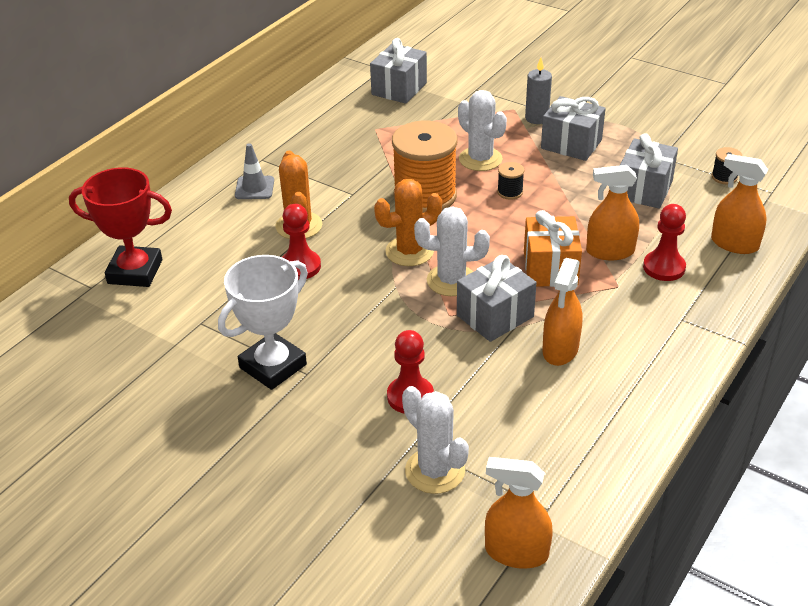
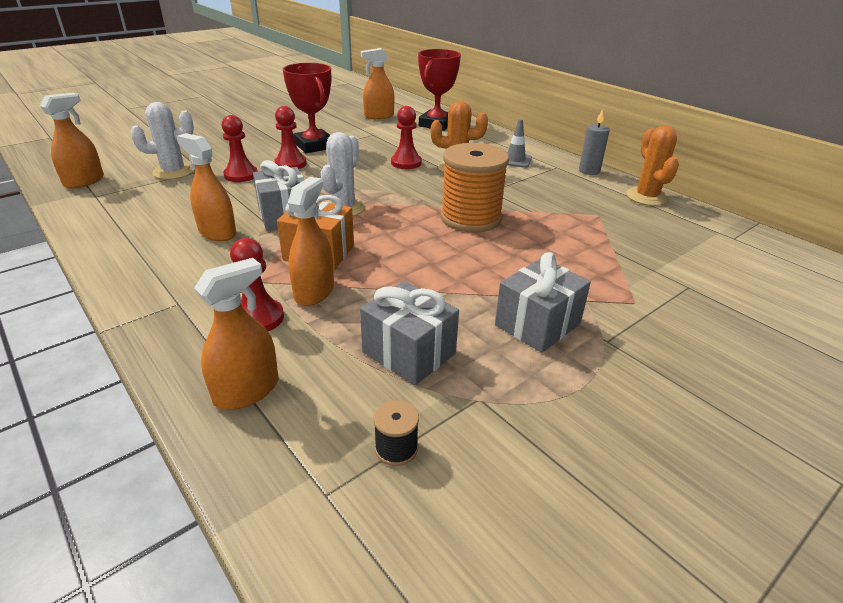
camera: 105 degrees right, 5 degrees down
(109, 339) = (379, 116): none -> orange spray bottle
(273, 366) = (314, 146): white trophy -> red trophy
(350, 365) = (290, 164): none -> red pawn
(399, 89) = (685, 239): grey gift -> none
(409, 251) = (394, 199): orange cactus -> orange cactus (646, 197)
(480, 159) = (524, 257): white cactus -> none
(510, 192) = (454, 260): black spool -> none
(536, 118) = (609, 314): grey candle -> grey candle (589, 171)

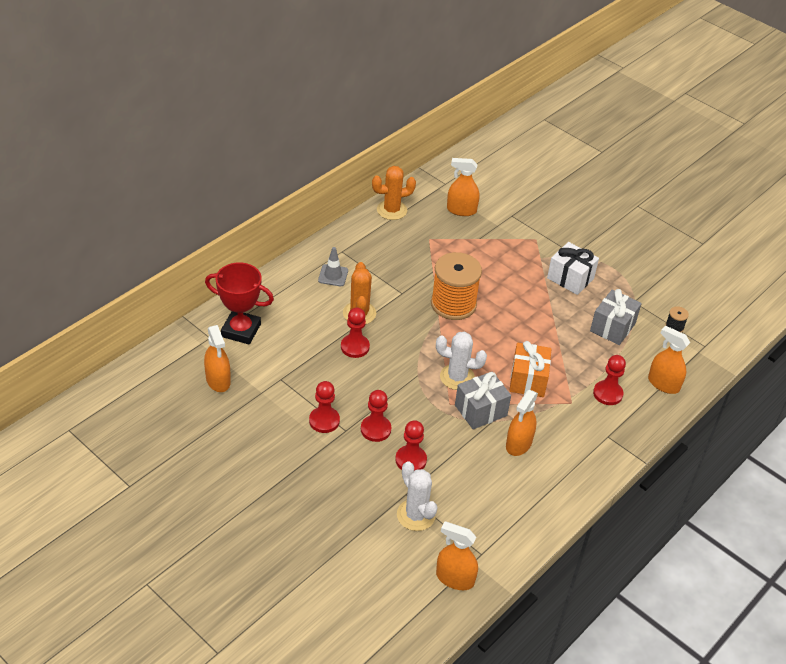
camera: 100 degrees left, 10 degrees up
(314, 146) = (324, 421): red trophy -> red pawn
(314, 292) = (573, 374): orange spray bottle -> orange spray bottle (461, 210)
(537, 324) = (570, 278): grey gift -> white gift
(589, 171) = (347, 233): grey candle -> none

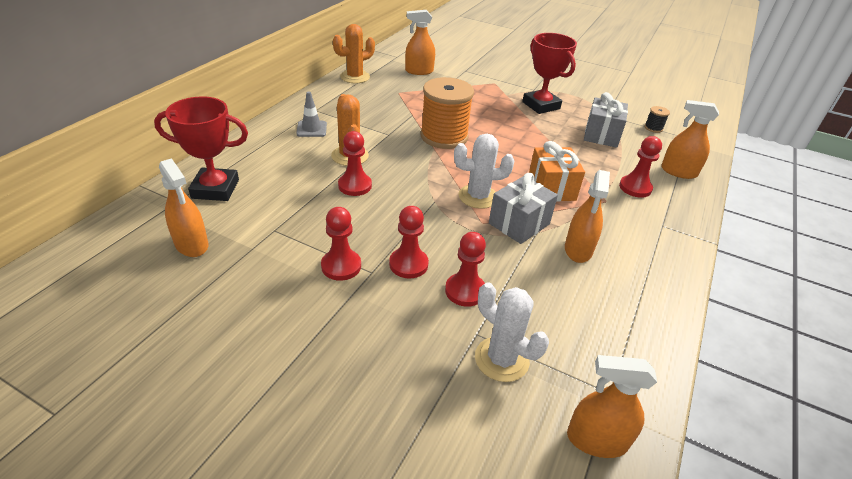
camera: 15 degrees left, 5 degrees down
(570, 278) = (541, 105): white gift -> red trophy

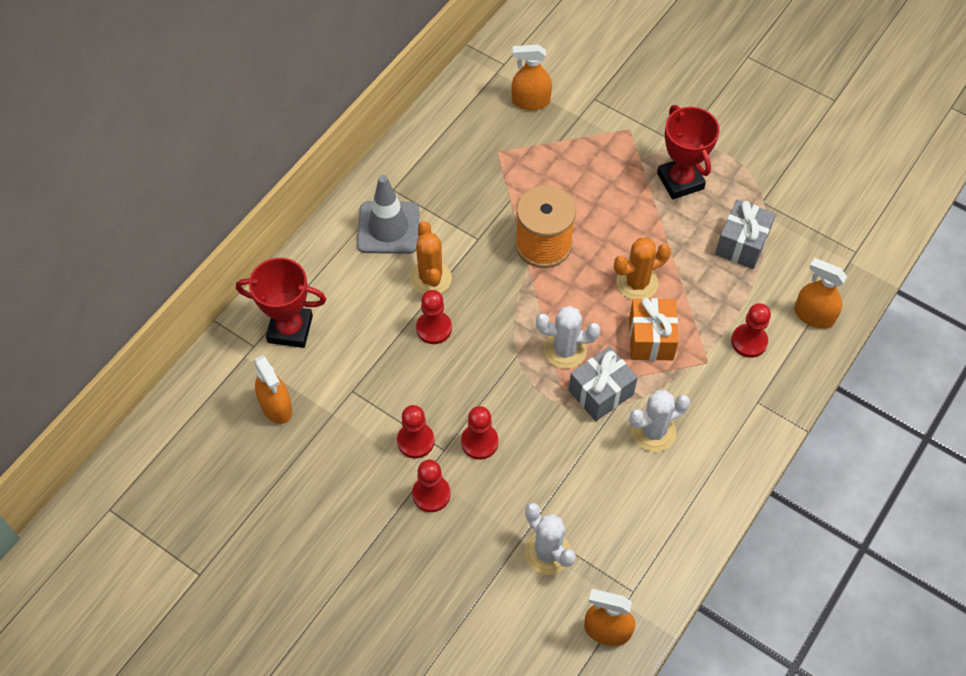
camera: 10 degrees right, 20 degrees up
(311, 129) = (388, 228): grey traffic cone -> grey traffic cone, size x1.79
(355, 77) = (444, 116): orange cactus -> orange cactus (637, 283)
(465, 291) = (529, 477): red pawn -> red pawn (431, 494)
(578, 250) = (653, 432): orange spray bottle -> white cactus
(653, 128) = (816, 231): black spool -> none

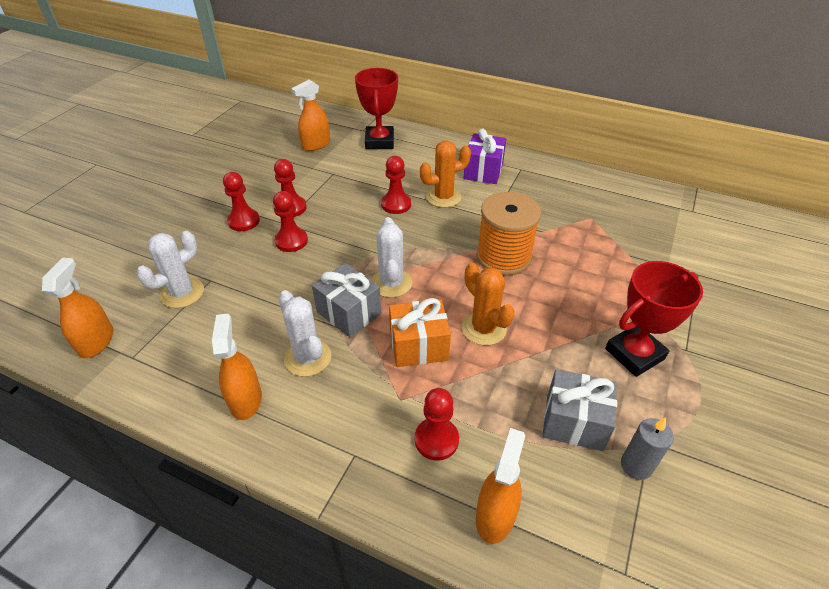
camera: 80 degrees right, 15 degrees down
(388, 228) = (483, 171): grey traffic cone -> purple gift
(530, 101) = (662, 231): orange spray bottle -> orange spray bottle (245, 400)
(781, 217) = (636, 466): none -> grey candle

